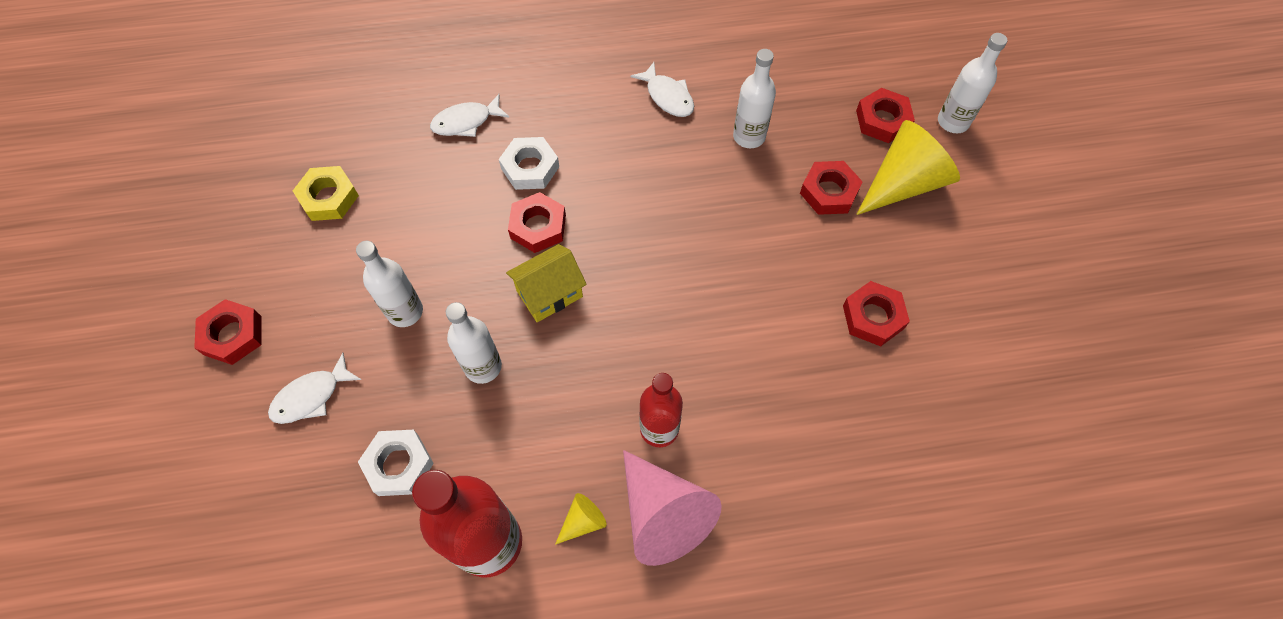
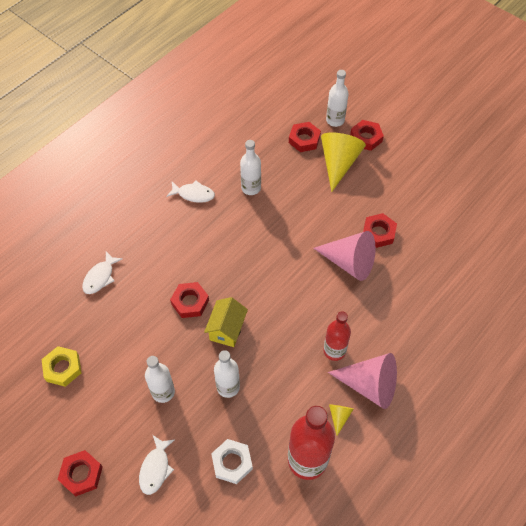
camera: 40 degrees left, 5 degrees down
(530, 167) = (157, 276): white nut -> none
(792, 327) = (349, 262): none -> pink cone
(829, 192) = (310, 189): red nut -> red nut (366, 138)

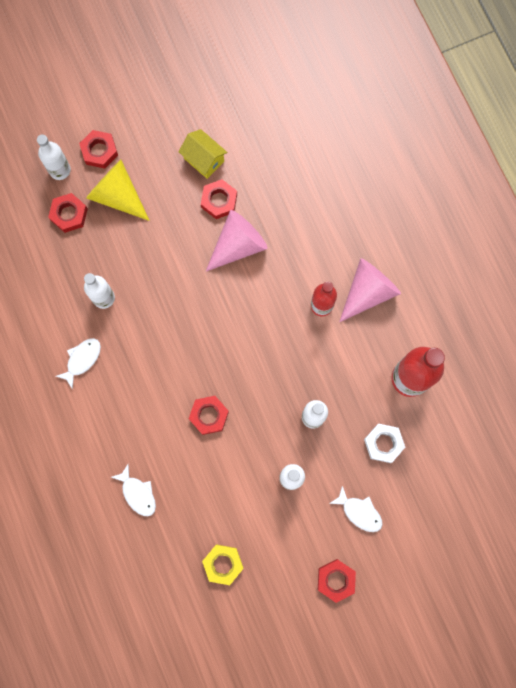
camera: 65 degrees left, 20 degrees up
(227, 329) = (254, 393): yellow house -> yellow house (204, 160)
(339, 416) = (384, 332): yellow cone -> none

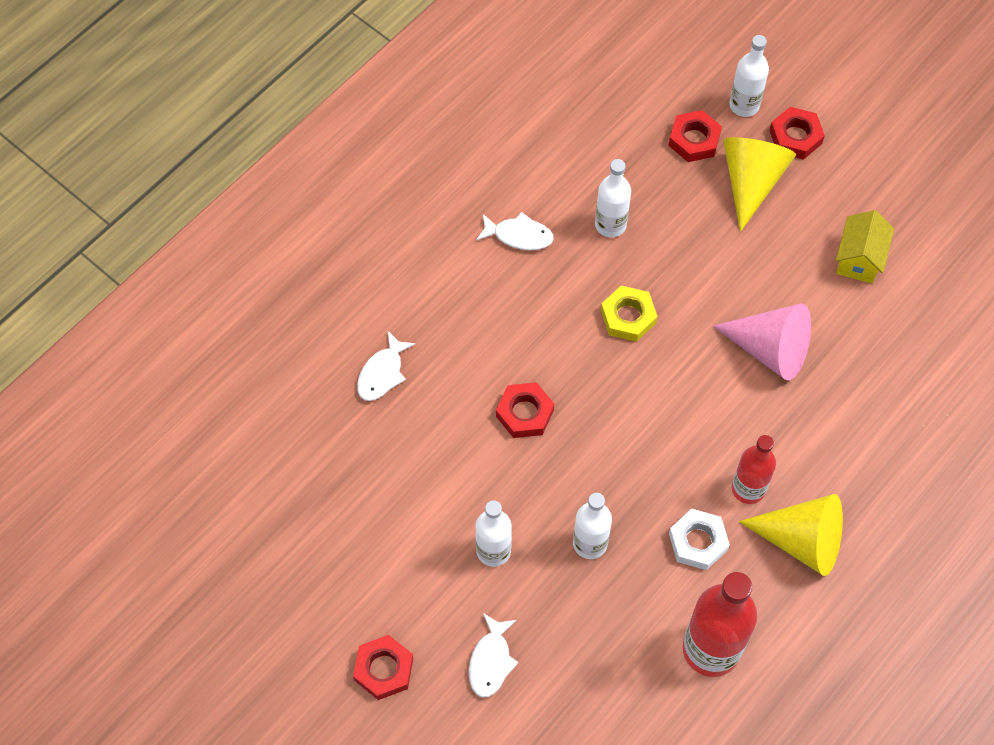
camera: 65 degrees right, 15 degrees down
(219, 201) = (815, 301): red nut -> none
(223, 564) = (339, 515): yellow nut -> yellow nut (628, 317)
(368, 292) = (802, 541): pink cone -> yellow cone
(383, 443) = (601, 653): white nut -> white nut (698, 542)

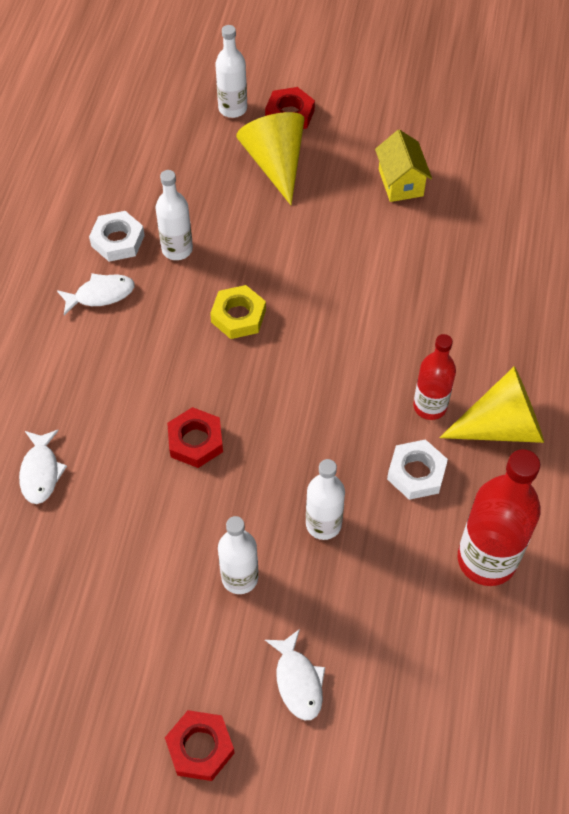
camera: 30 degrees left, 5 degrees down
(562, 190) = (118, 240): none -> white nut
(694, 140) = (207, 152): red nut -> none
(770, 349) = (375, 285): pink cone -> none

